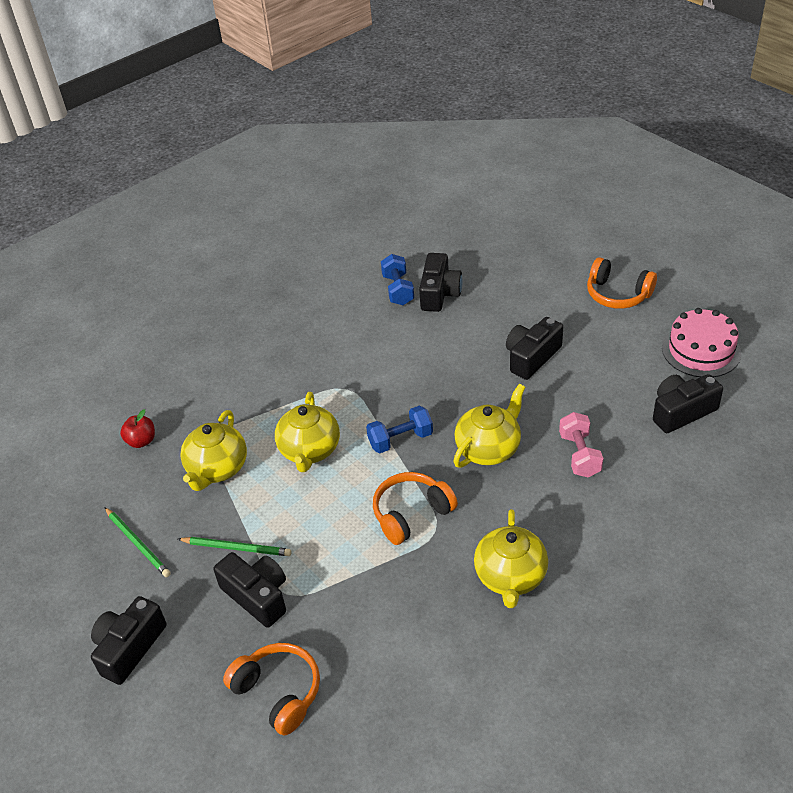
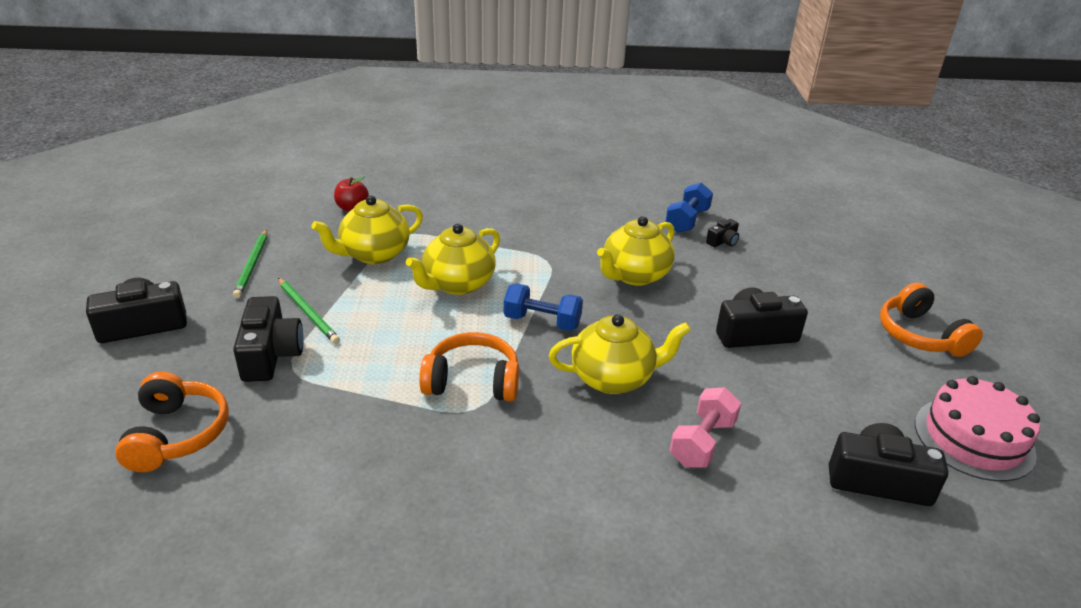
camera: 35 degrees right, 10 degrees down
(439, 293) = (723, 241): black camera -> black camera, size x0.51
(510, 577) = (488, 498): yellow teapot -> yellow teapot (634, 275)

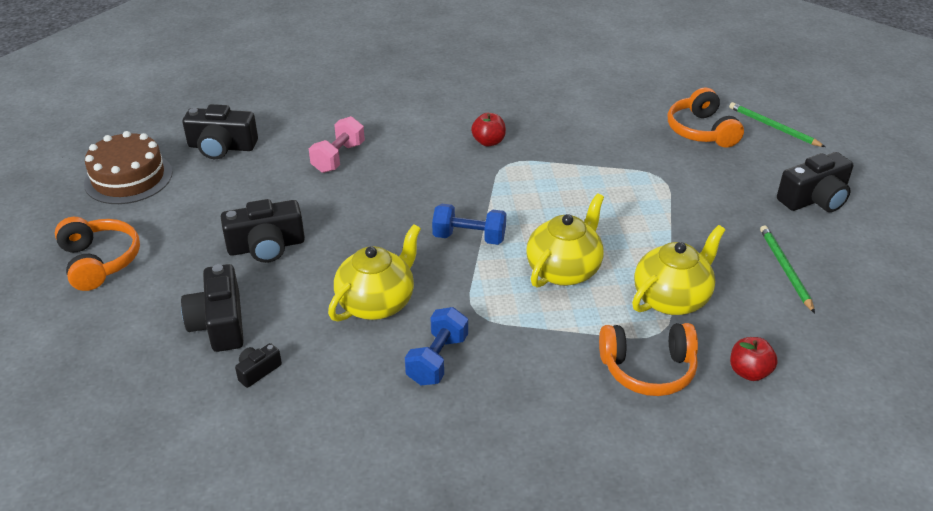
camera: 175 degrees right, 5 degrees up
(270, 354) = (687, 186): black camera -> black camera (219, 323)
(308, 312) = (687, 224): green pencil -> green pencil (773, 127)
(472, 381) = (515, 181): orange headphones -> orange headphones (648, 369)
(490, 447) = (488, 142): none -> red apple
(614, 378) = (402, 194): yellow teapot -> none
(687, 221) = (296, 406): blue dumbbell -> blue dumbbell (437, 359)
(973, 438) = (128, 178): pink cake -> brown cake

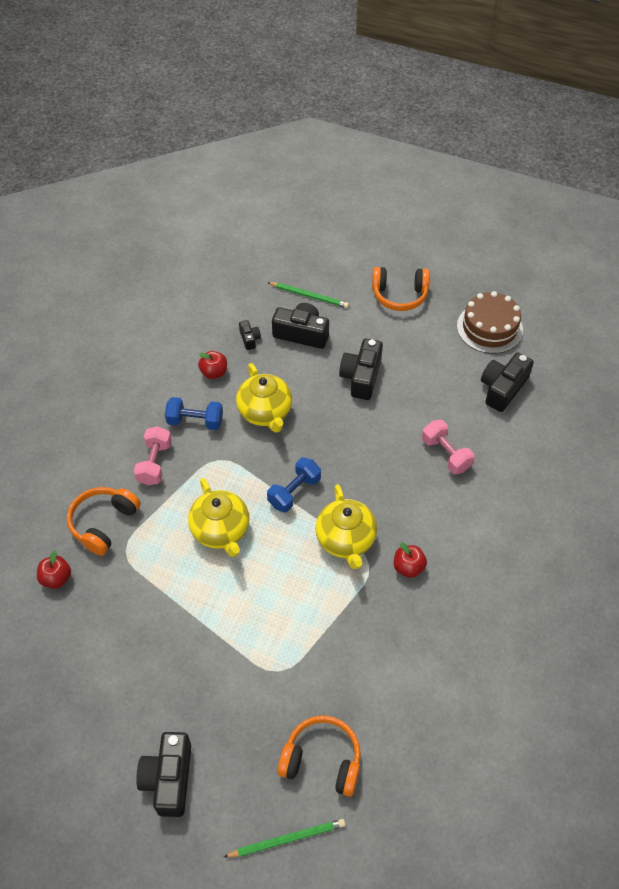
camera: 120 degrees right, 15 degrees up
(343, 380) = (214, 372): none -> red apple
(437, 359) = (195, 421): blue dumbbell -> blue dumbbell turned 45 degrees counterclockwise
(529, 366) = (155, 463): none -> pink dumbbell
(672, 298) = (147, 579): yellow teapot -> yellow teapot (346, 540)
(785, 269) = (116, 679): green pencil -> green pencil (309, 296)

